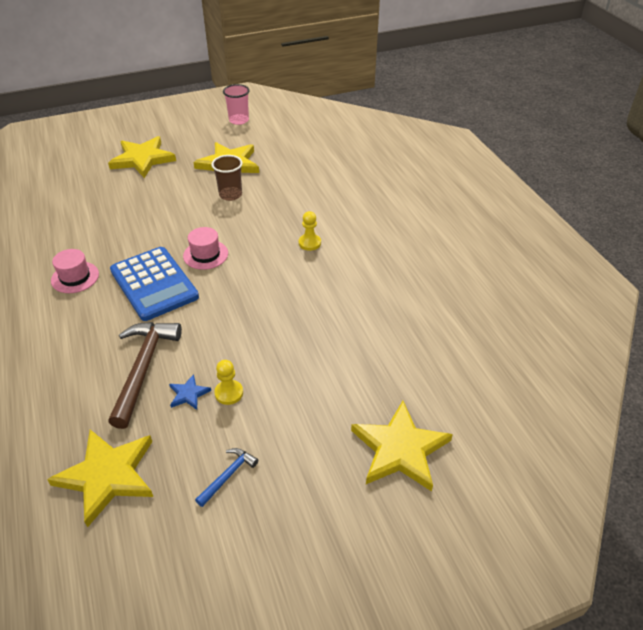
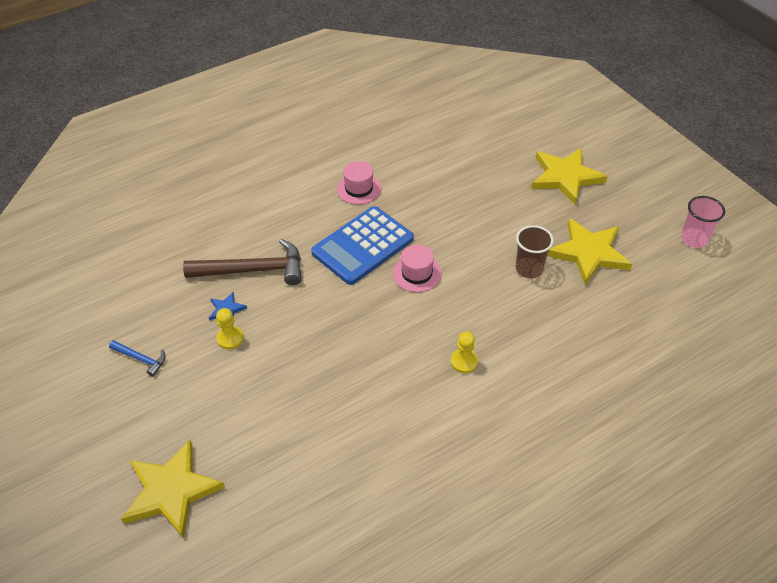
camera: 80 degrees right, 5 degrees up
(107, 476) = (141, 281): yellow star -> none

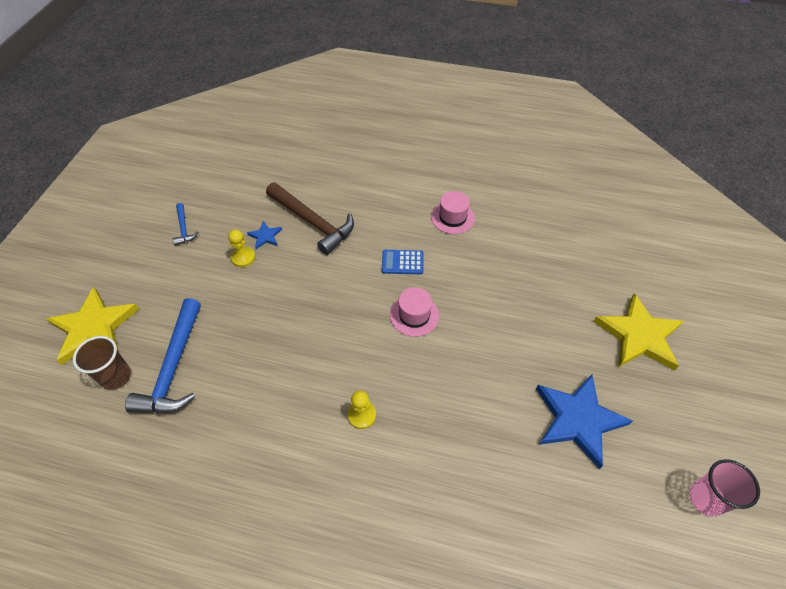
camera: 45 degrees right, 5 degrees up
(286, 454) = (174, 367): none -> blue hammer
(362, 246) = (402, 262): blue calculator -> blue calculator, size x0.48
(529, 269) = (506, 387): brown cup -> brown cup (116, 377)
(589, 253) = (578, 419): yellow star -> blue star

